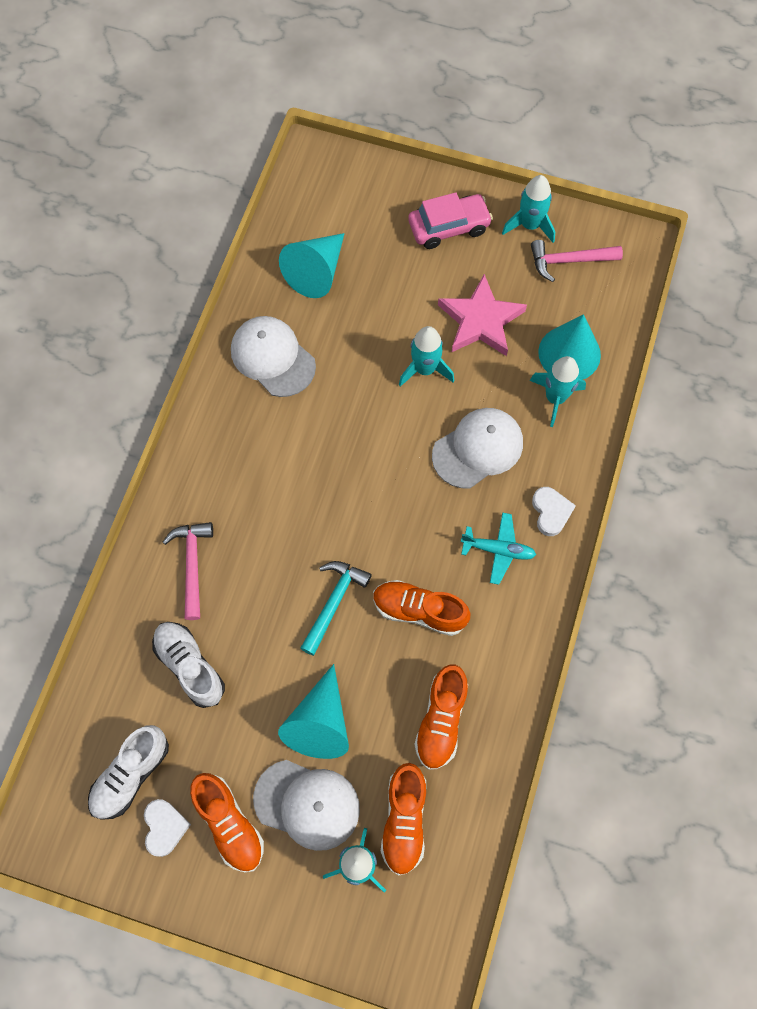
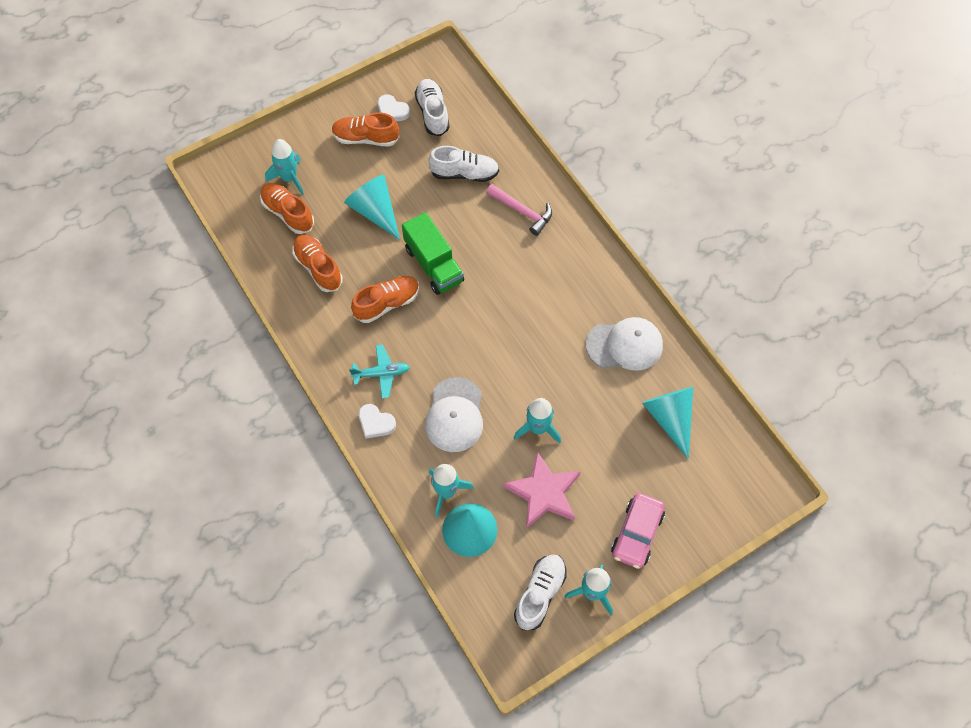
camera: 130 degrees right, 5 degrees down
(307, 804) = (340, 177): white cap -> none
(333, 602) = (434, 264): turquoise hammer -> green truck
(498, 550) = (381, 373): turquoise plane -> turquoise plane turned 150 degrees counterclockwise
(569, 261) = (540, 594): pink hammer -> white shoe

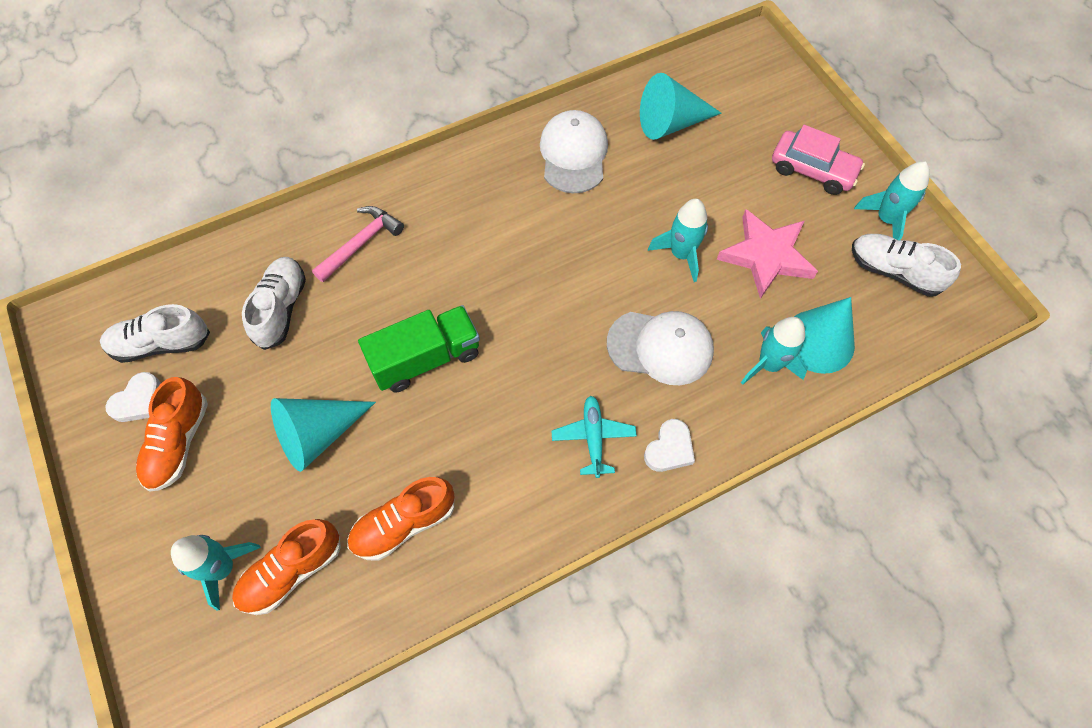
camera: 85 degrees left, 0 degrees up
(387, 303) = (480, 424): orange shoe -> none

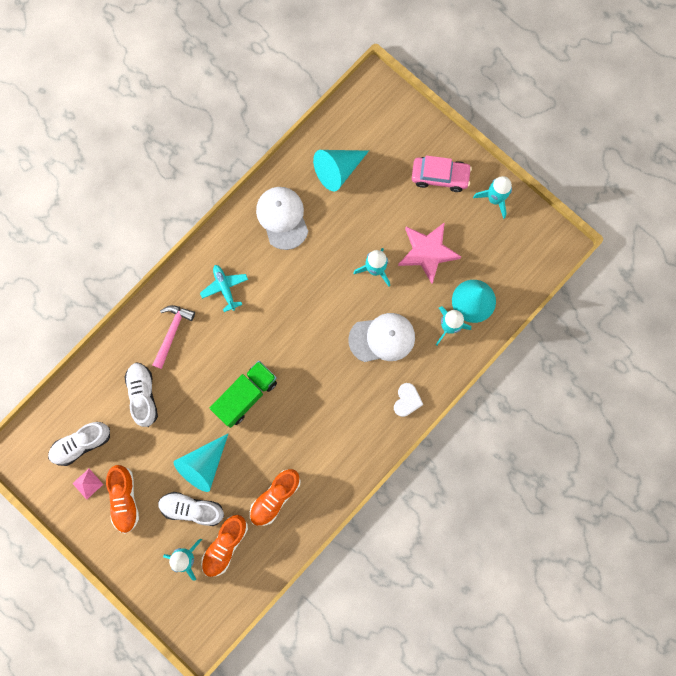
camera: 20 degrees left, 15 degrees up
(138, 401) = (87, 483): white heart -> pink pyramid
(593, 438) = (362, 409): turquoise plane -> turquoise plane (225, 288)
(893, 271) = (507, 236): white shoe -> white shoe (192, 509)

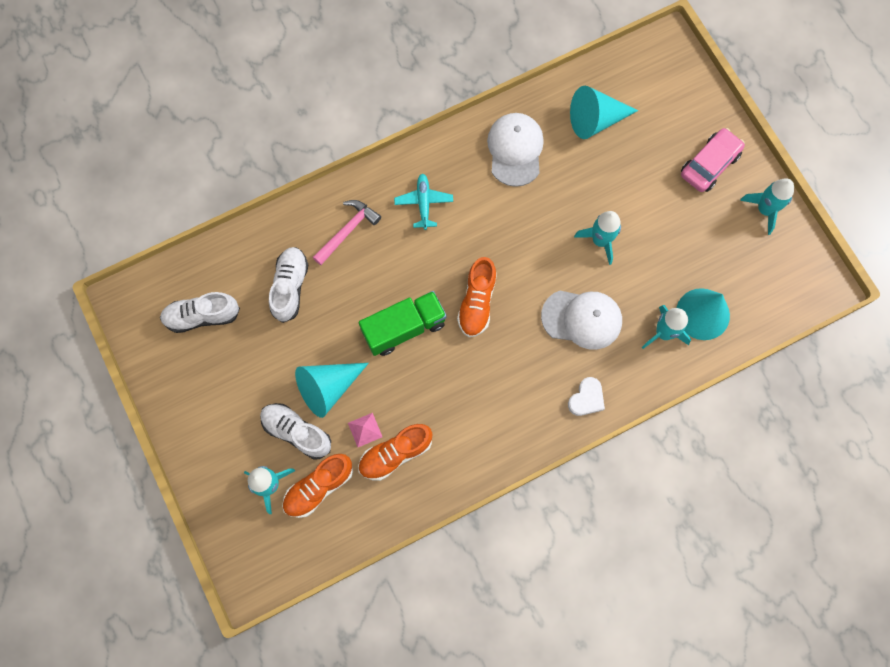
camera: 20 degrees right, 5 degrees down
(87, 483) = (192, 362): pink pyramid -> pink pyramid (365, 429)
(125, 499) = (226, 394): orange shoe -> orange shoe (477, 302)
(427, 252) = (667, 242): pink star -> none
(440, 176) = (709, 165): pink car -> pink car turned 75 degrees counterclockwise

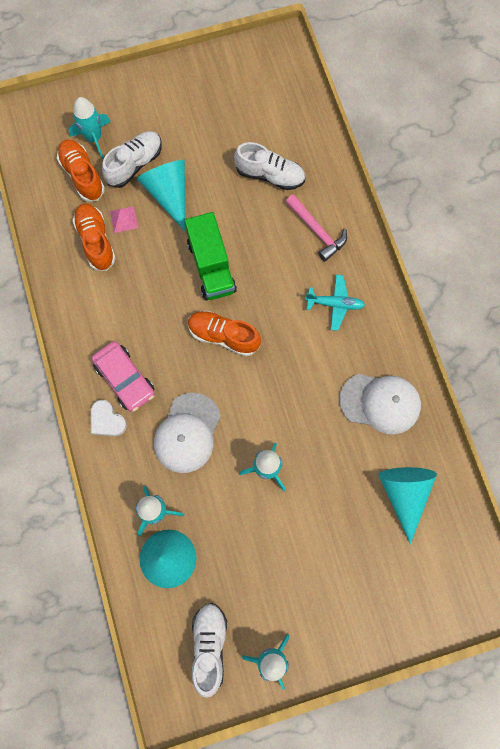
camera: 100 degrees right, 0 degrees up
(202, 316) = (256, 102): white shoe -> white shoe (209, 646)
(709, 165) = (334, 609): pink car -> pink car (125, 379)

